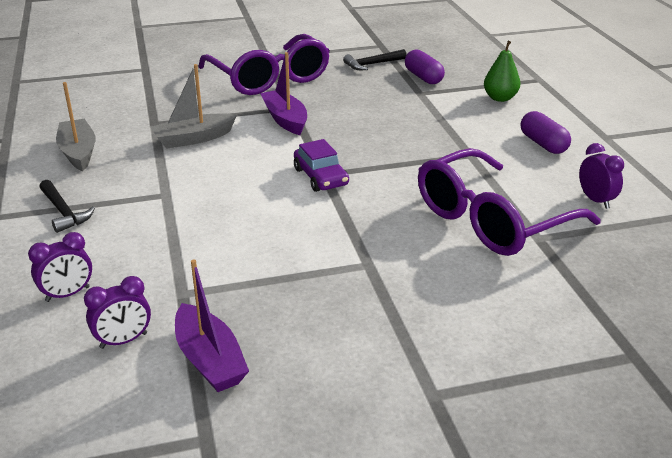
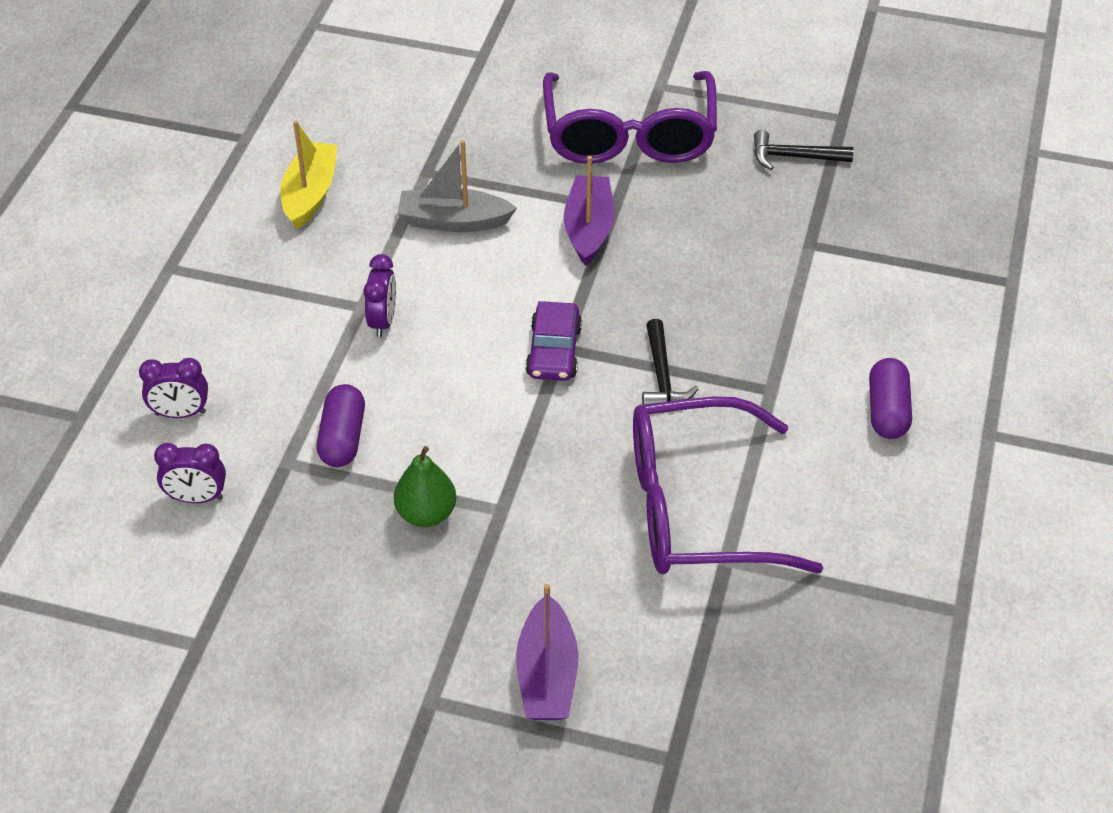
camera: 30 degrees right, 15 degrees up
(63, 212) = (240, 290): black hammer -> black hammer (662, 376)
(78, 152) = (310, 194): grey boat -> yellow boat
(209, 360) = (258, 559): purple boat -> purple boat (547, 675)
(423, 77) = (843, 213): purple capsule -> purple capsule (342, 438)
(500, 98) = (914, 299): green pear -> green pear (426, 514)
(596, 200) = (857, 535): purple clock -> purple clock (383, 321)

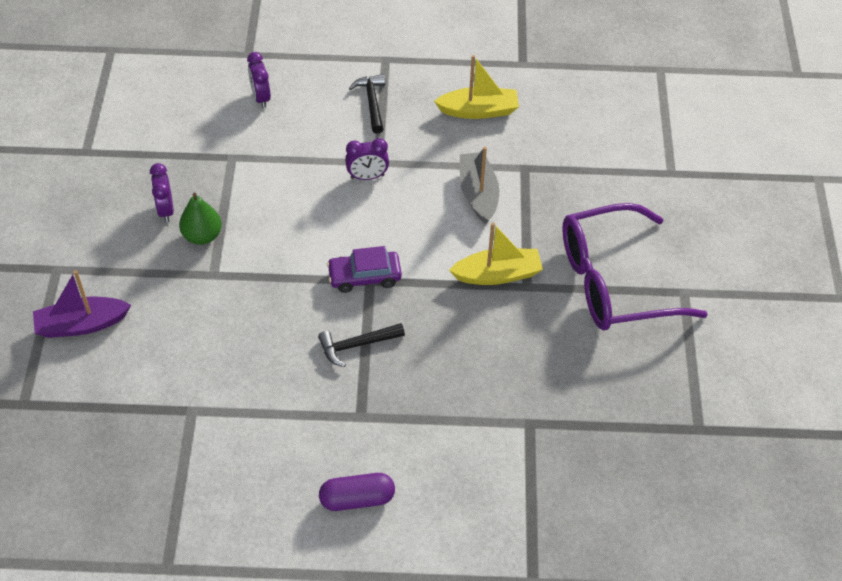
camera: 75 degrees right, 5 degrees up
(196, 498) = (194, 122): purple clock -> purple clock (165, 210)
(342, 438) = (257, 179): purple capsule -> none
(588, 229) = (497, 274): purple boat -> yellow boat
(695, 508) = (234, 385): purple glasses -> none
(794, 157) = (632, 399): black hammer -> black hammer (372, 103)

